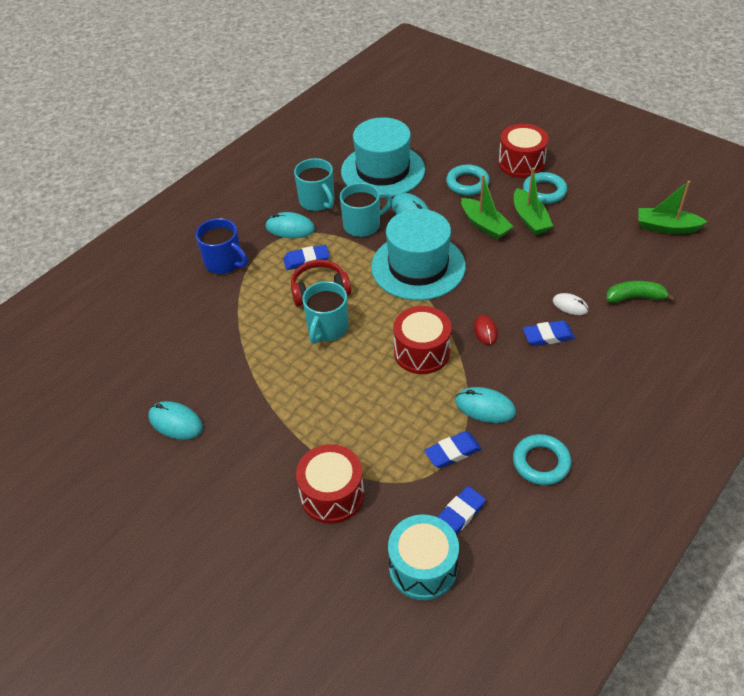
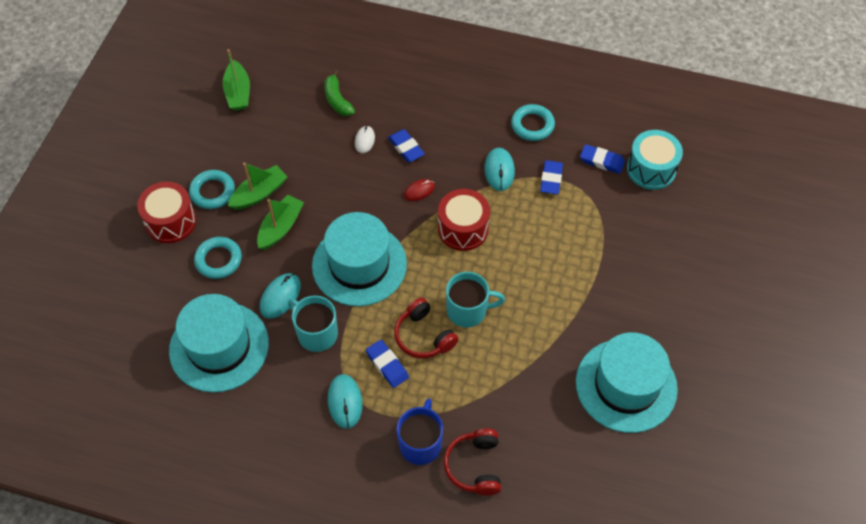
camera: 115 degrees left, 10 degrees up
(176, 422) = (626, 385): turquoise mouse -> turquoise hat
(182, 289) = (474, 466): none -> red headphones
(317, 201) = (292, 392): turquoise mug -> none
(332, 495) = (628, 242): red drum -> none
(452, 452) = (551, 179): blue eraser -> blue eraser turned 60 degrees clockwise

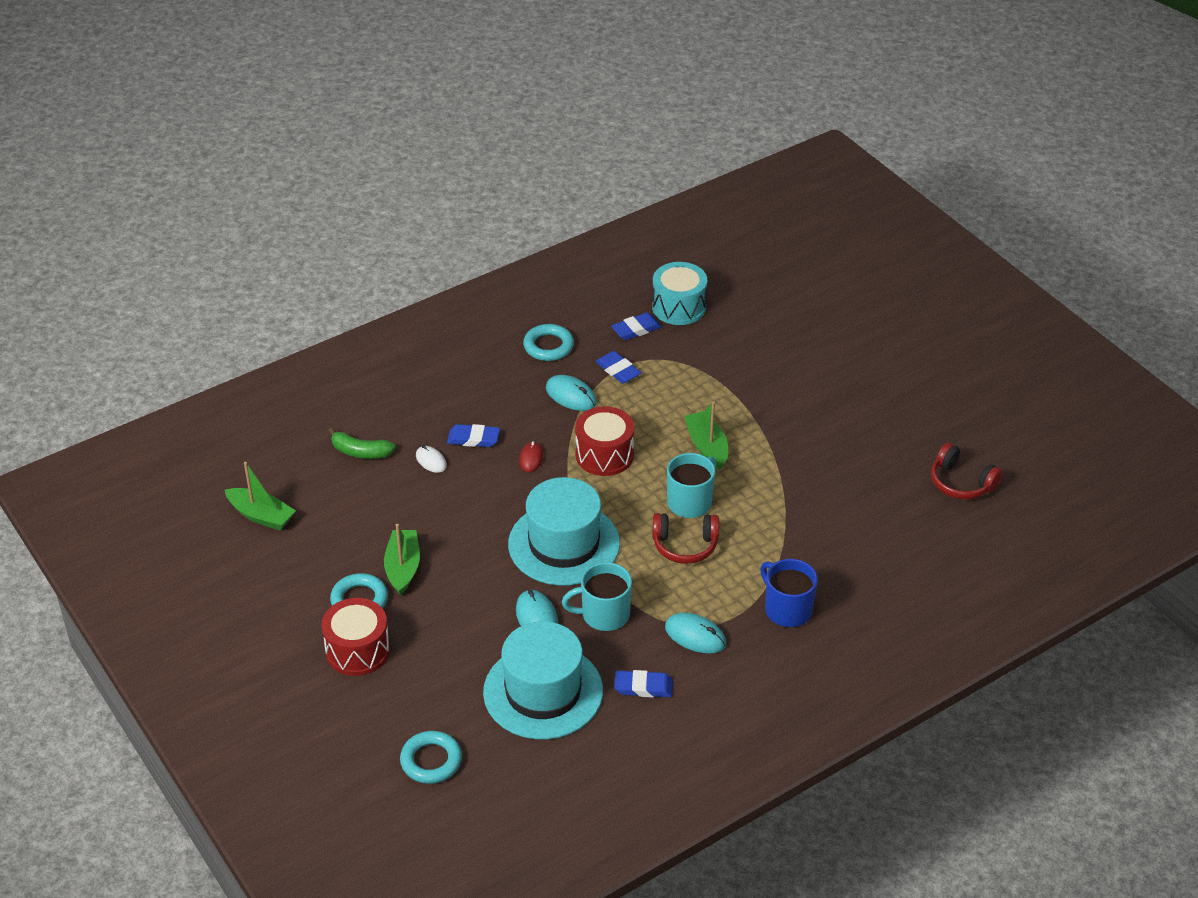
camera: 50 degrees left, 15 degrees down
(218, 260) = (445, 639): turquoise ring -> turquoise ring (431, 761)
(280, 227) = (460, 574): green boat -> green boat (707, 446)
(387, 365) = (688, 586): blue eraser -> blue eraser (643, 687)
(474, 466) = (843, 588): red headphones -> red headphones (961, 483)
(626, 385) = (863, 452): turquoise hat -> none

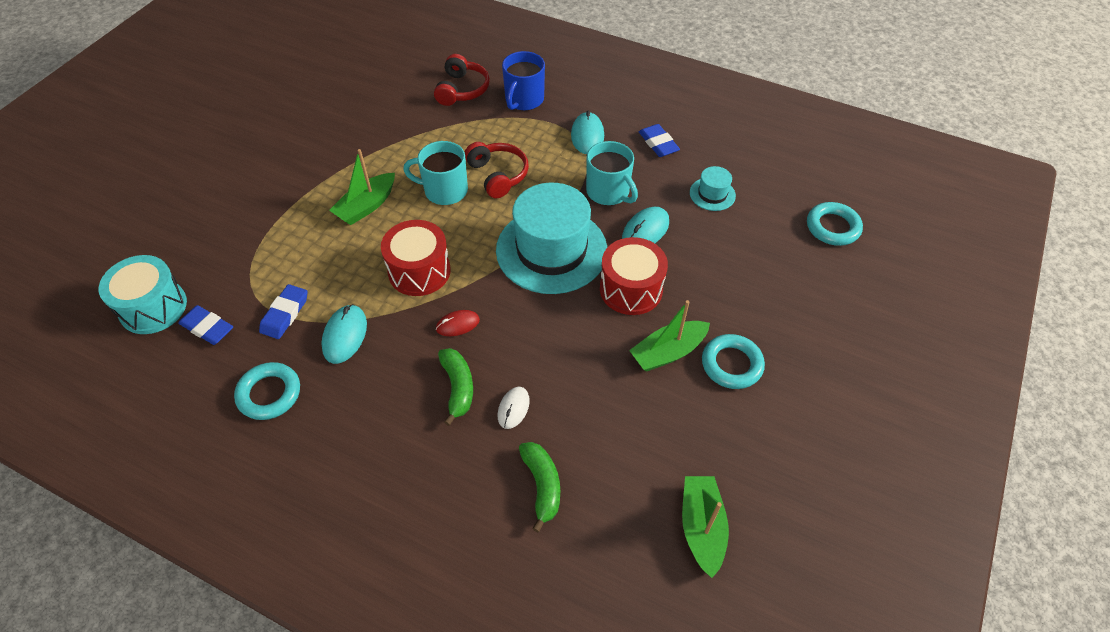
camera: 120 degrees left, 10 degrees up
(357, 650) = (783, 333): red drum -> red drum (631, 289)
(473, 439) = (458, 387): blue eraser -> green banana
(543, 691) = (712, 194): turquoise hat -> turquoise hat, size x0.44
(961, 483) = (328, 57): red headphones -> red headphones (462, 90)

